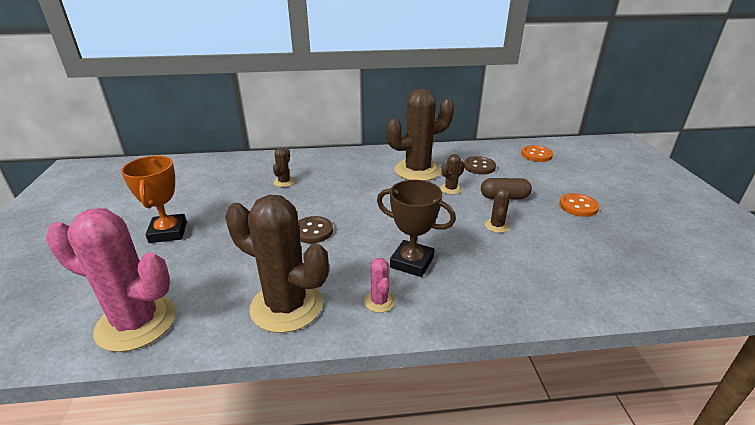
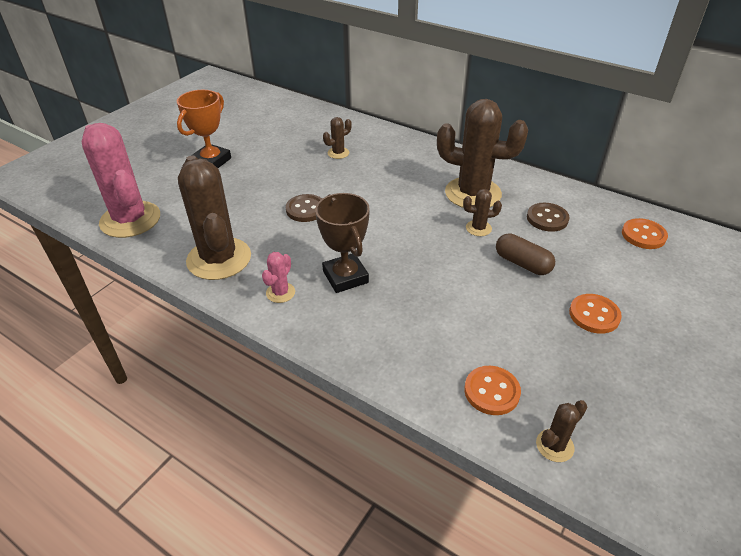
camera: 40 degrees right, 10 degrees up
(497, 226) = (469, 287): brown cactus -> brown cactus (554, 445)
(601, 280) = (491, 391): none -> orange button

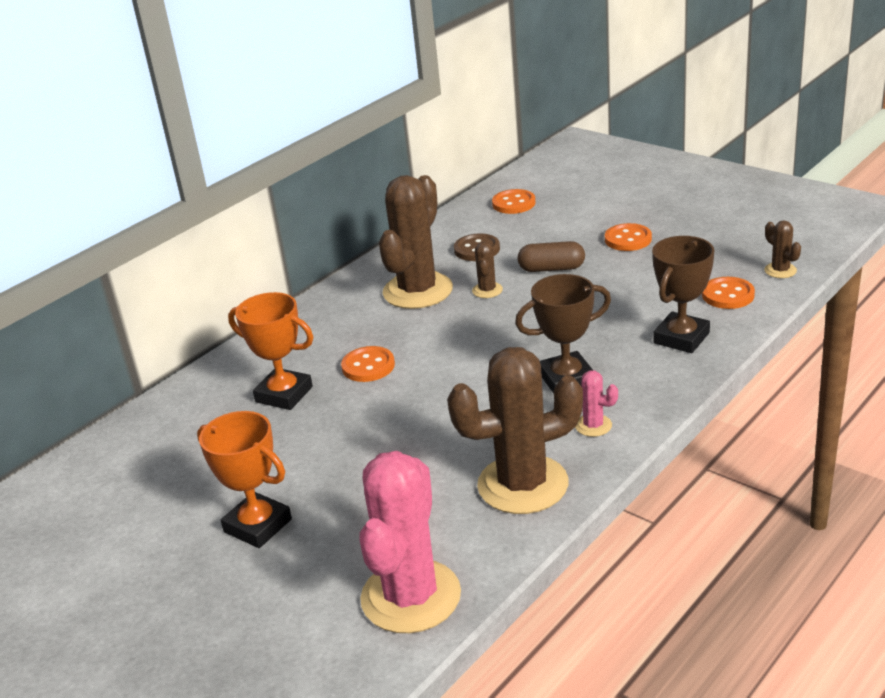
camera: 80 degrees left, 10 degrees down
(130, 220) = (411, 596): pink cactus -> pink cactus turned 45 degrees counterclockwise
(305, 209) = (422, 416): brown button -> none
(338, 153) = (284, 394): brown cactus -> orange trophy
(368, 181) = (368, 366): none -> orange button
(407, 350) = (681, 338): none -> brown trophy
(522, 263) = (551, 269): brown capsule -> brown capsule turned 45 degrees clockwise

